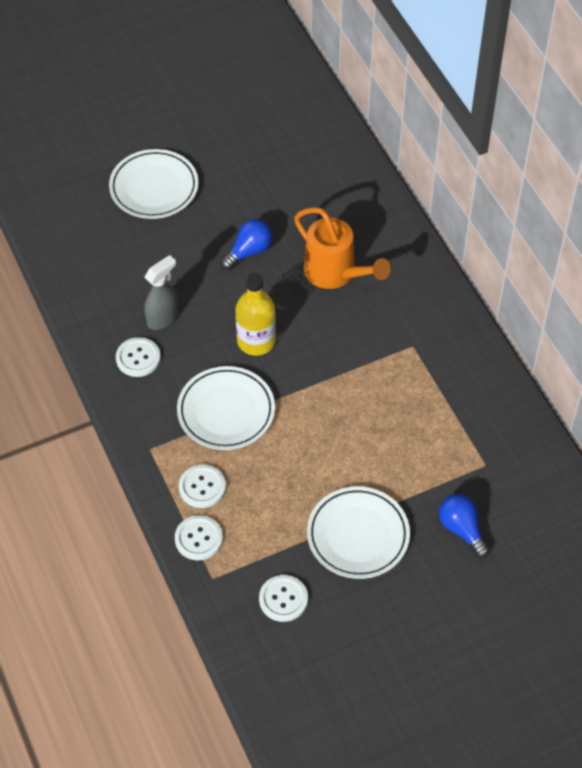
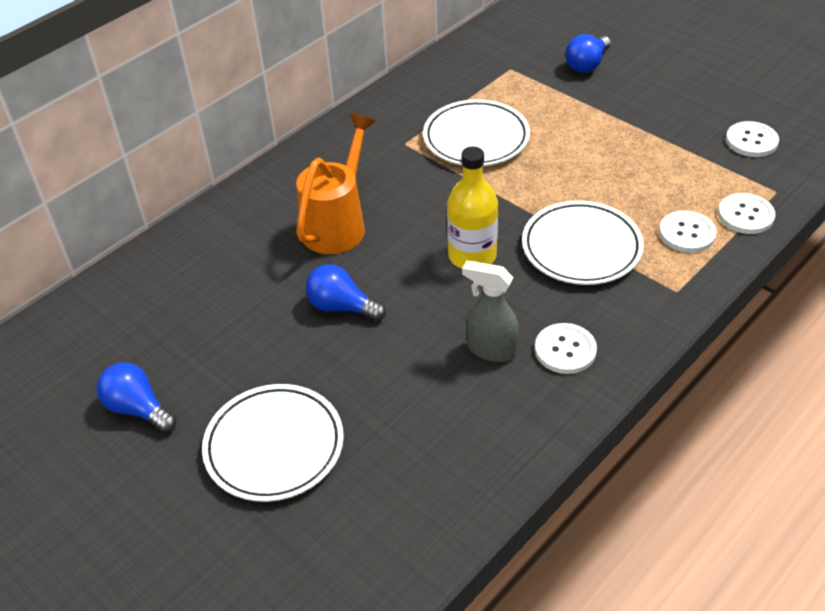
camera: 110 degrees left, 10 degrees down
(221, 132) = (138, 409): none -> blue light bulb
(358, 535) = (646, 117): white plate -> white plate (476, 138)

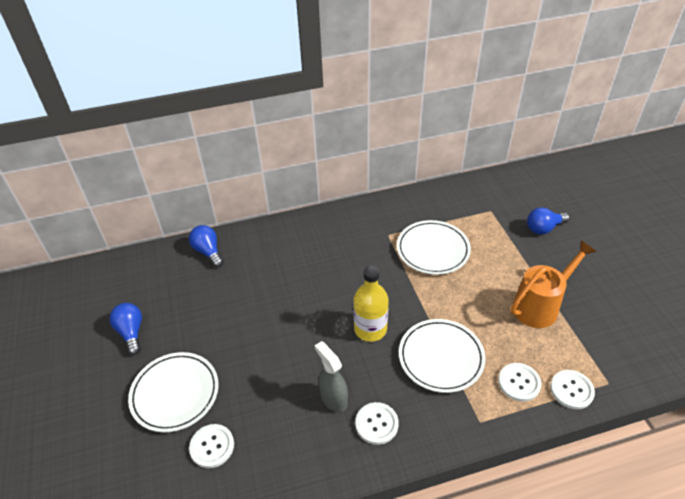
camera: 30 degrees right, 0 degrees up
(338, 224) = (311, 270): orange watering can -> orange watering can (540, 306)
(341, 307) = (273, 325): blue light bulb -> blue light bulb (208, 252)
(751, 141) = (619, 335): white button -> white button (212, 446)

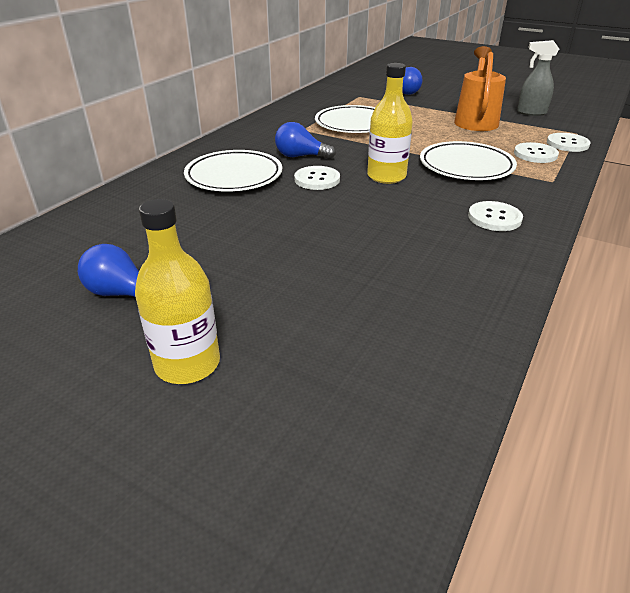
camera: 45 degrees left, 10 degrees down
(106, 402) = (187, 364): none -> yellow bottle
(175, 393) = (272, 305): white plate -> white plate (234, 176)
(208, 252) = (127, 200): blue light bulb -> blue light bulb (300, 156)
(212, 446) = (387, 314): white button -> white button (317, 179)
(333, 399) = (435, 223): grey spray bottle -> grey spray bottle (531, 113)

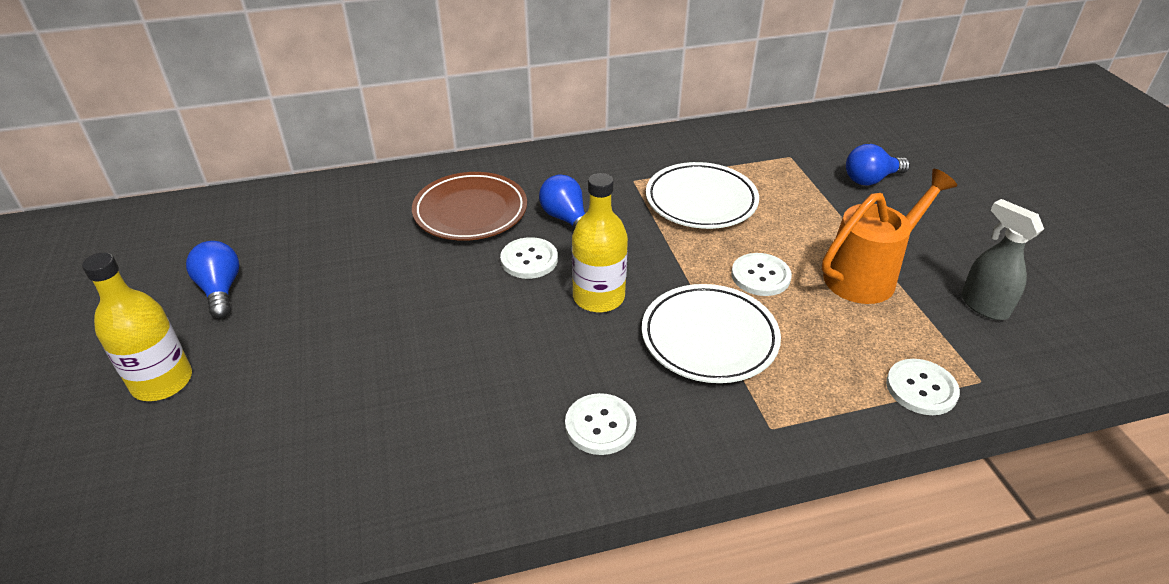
camera: 45 degrees right, 5 degrees up
(234, 176) = (470, 211): white plate -> brown plate
(535, 154) = (835, 376): white button -> white button (760, 276)

